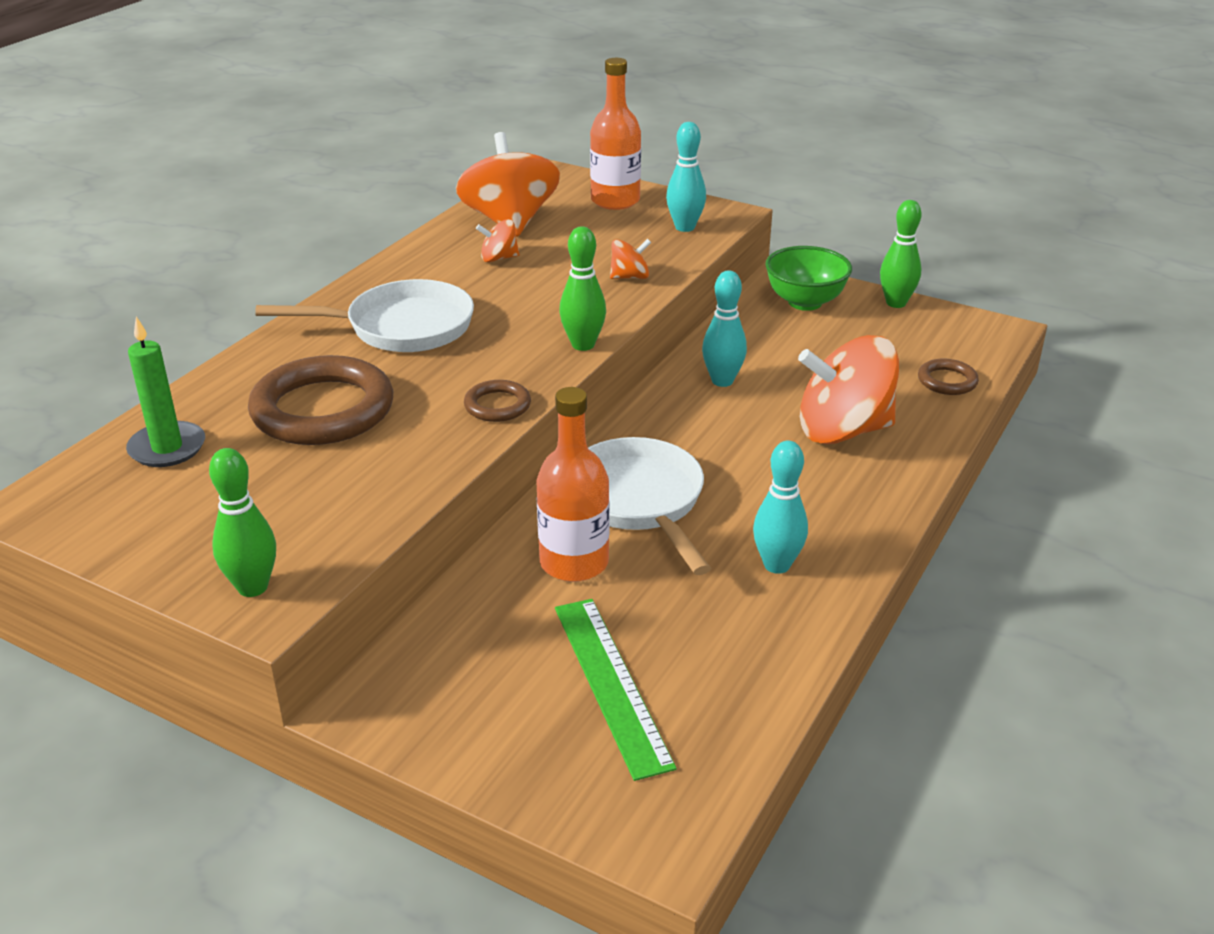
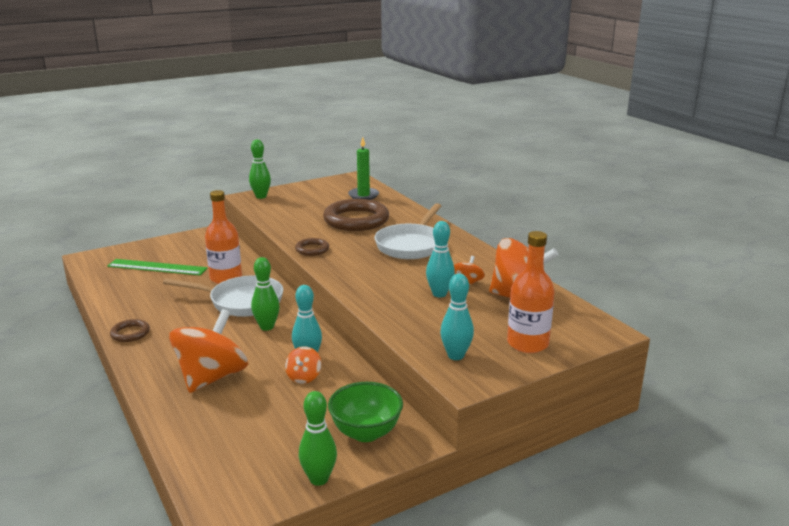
camera: 120 degrees right, 10 degrees down
(583, 345) = (339, 280): green bowling pin -> green bowling pin (267, 327)
(630, 277) = (401, 313): orange spinning top -> orange spinning top (304, 377)
(777, 565) = (155, 317): turquoise bowling pin -> turquoise bowling pin (439, 294)
(947, 381) = (201, 444): brown ring -> brown ring (130, 333)

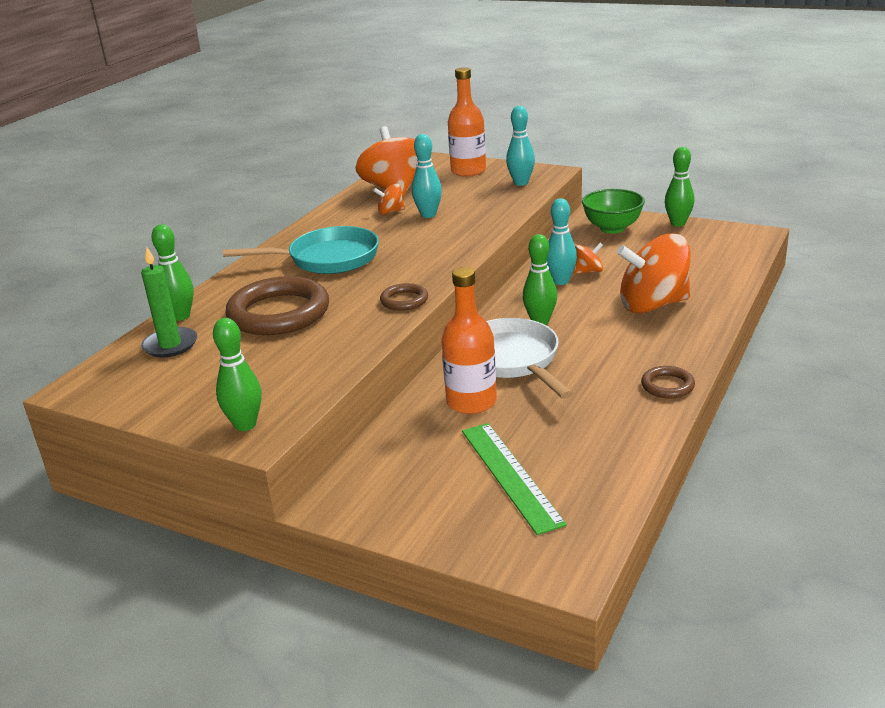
camera: 120 degrees left, 5 degrees up
(394, 201) = (181, 316): none -> green bowling pin
(411, 245) = (327, 259): white pan -> turquoise pan

